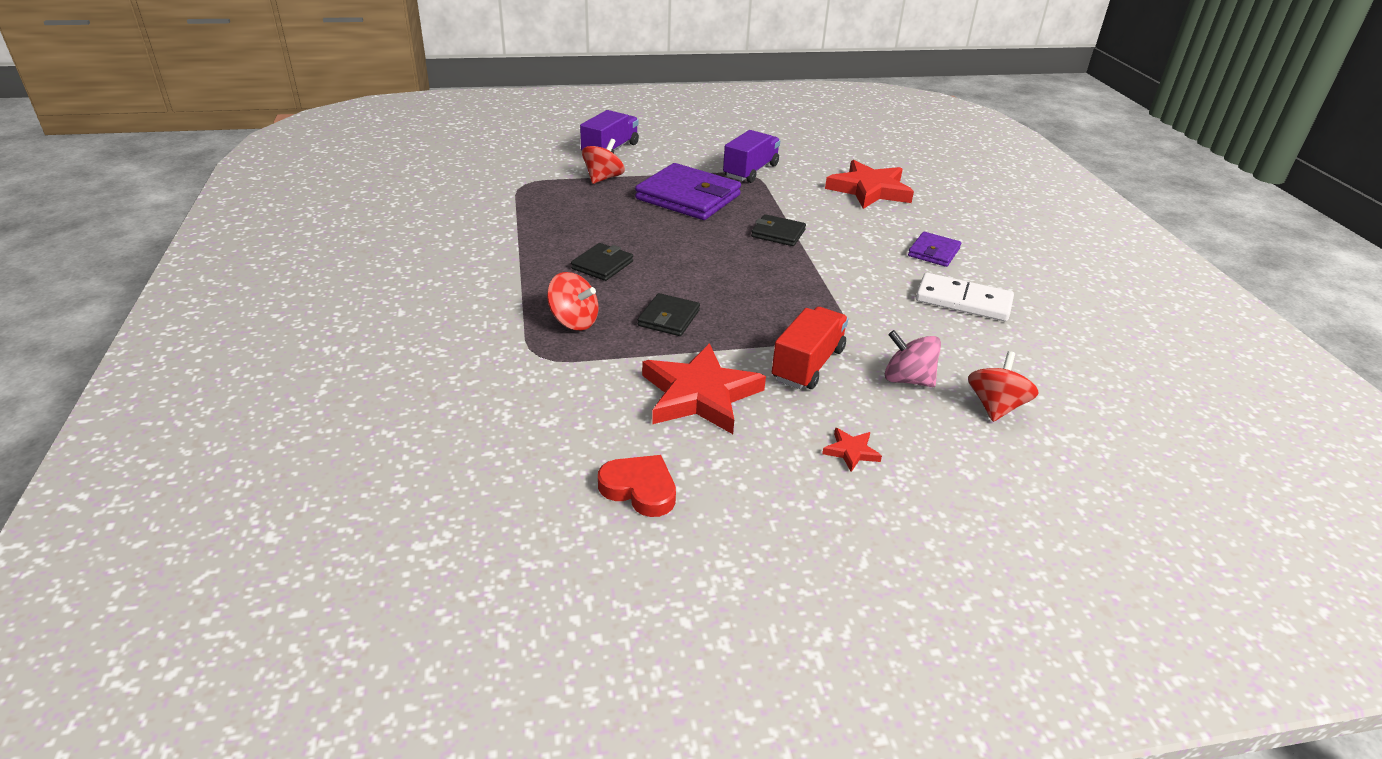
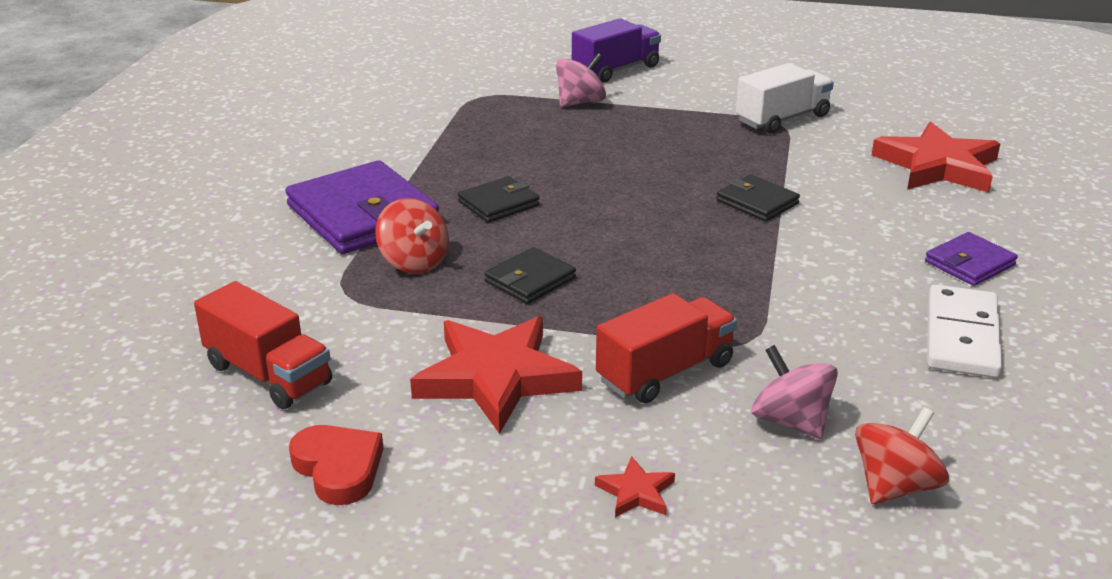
camera: 25 degrees right, 5 degrees down
(529, 432) = (268, 374): none -> red truck
(603, 178) = (580, 102): red spinning top -> pink spinning top
(688, 197) = (671, 140): purple wallet -> purple wallet (362, 215)
(750, 171) = (782, 119): purple truck -> white truck
(963, 301) = (962, 336): white domino -> white domino turned 60 degrees clockwise

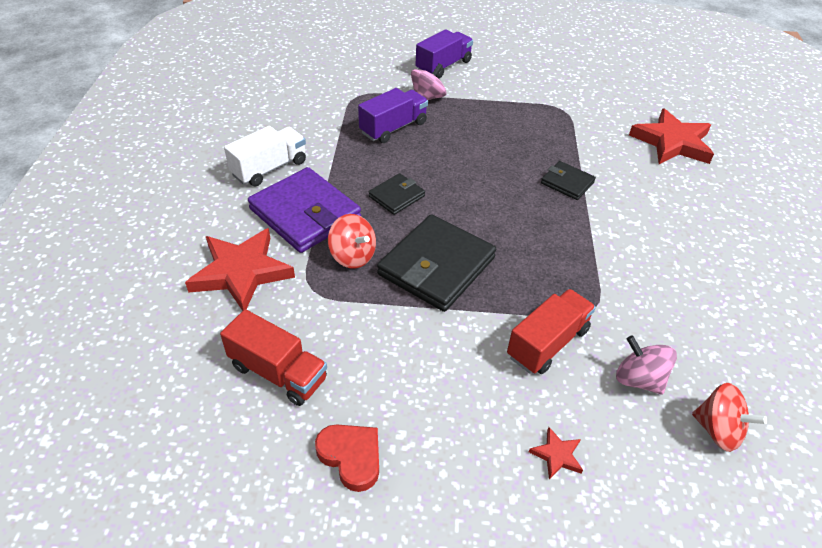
camera: 10 degrees left, 15 degrees up
(496, 378) = (437, 360): red star -> red star (241, 272)
(519, 132) = (393, 128): none -> purple truck
(530, 280) = (436, 266): black wallet -> black wallet, size x1.94
(782, 119) = (564, 105): white truck -> white truck (269, 168)
(895, 486) = (718, 430): red spinning top -> red spinning top turned 90 degrees clockwise
(962, 336) = (725, 292): white domino -> none
(969, 263) = (713, 227): purple wallet -> none

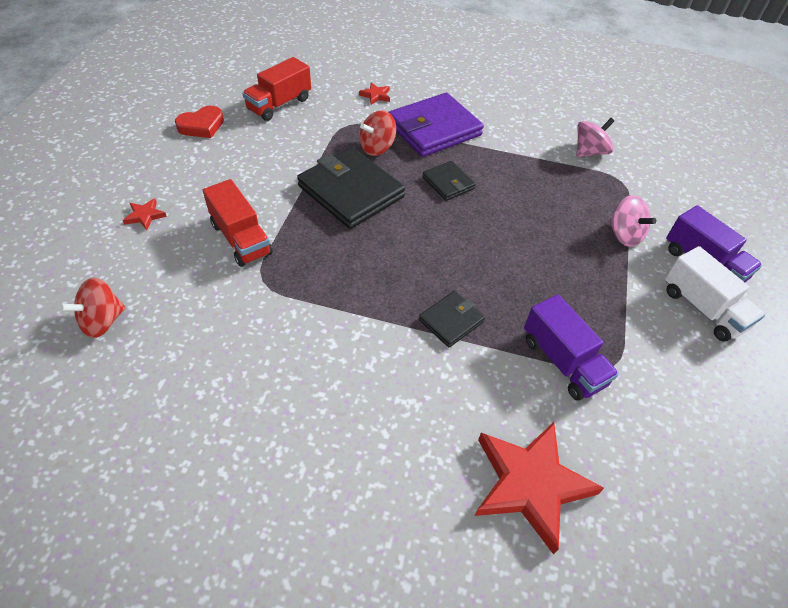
camera: 100 degrees right, 5 degrees up
(241, 272) = (376, 95): red star -> red star, size x0.43
(269, 168) = (497, 116): white truck -> white truck (702, 308)
(393, 128) = (560, 198): purple truck -> purple truck (562, 361)
(638, 379) = (177, 286): pink spinning top -> pink spinning top (589, 152)

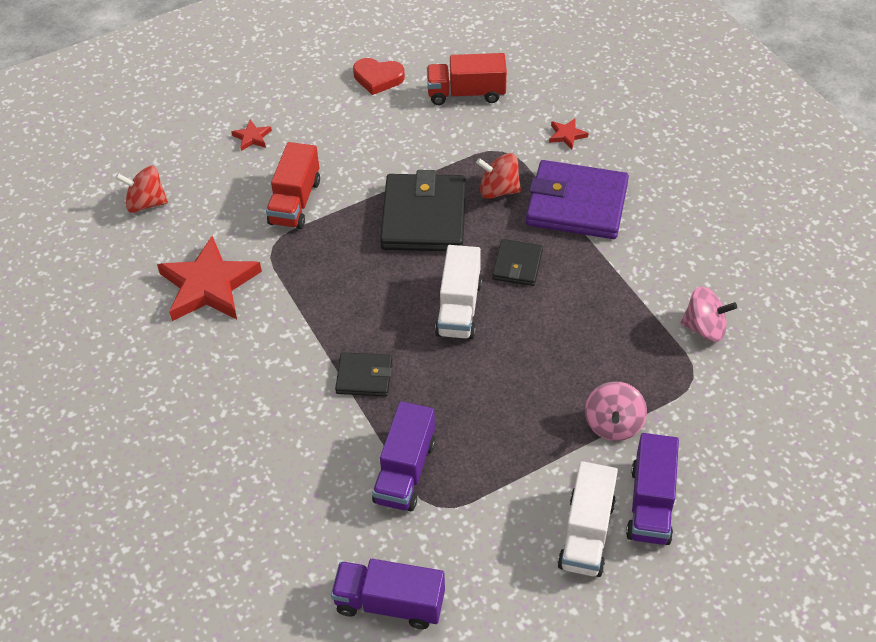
camera: 50 degrees right, 0 degrees up
(450, 232) = (459, 308): none -> white truck
(530, 484) = (269, 521): red star -> red star (209, 285)
(680, 461) = (389, 603): none -> purple truck

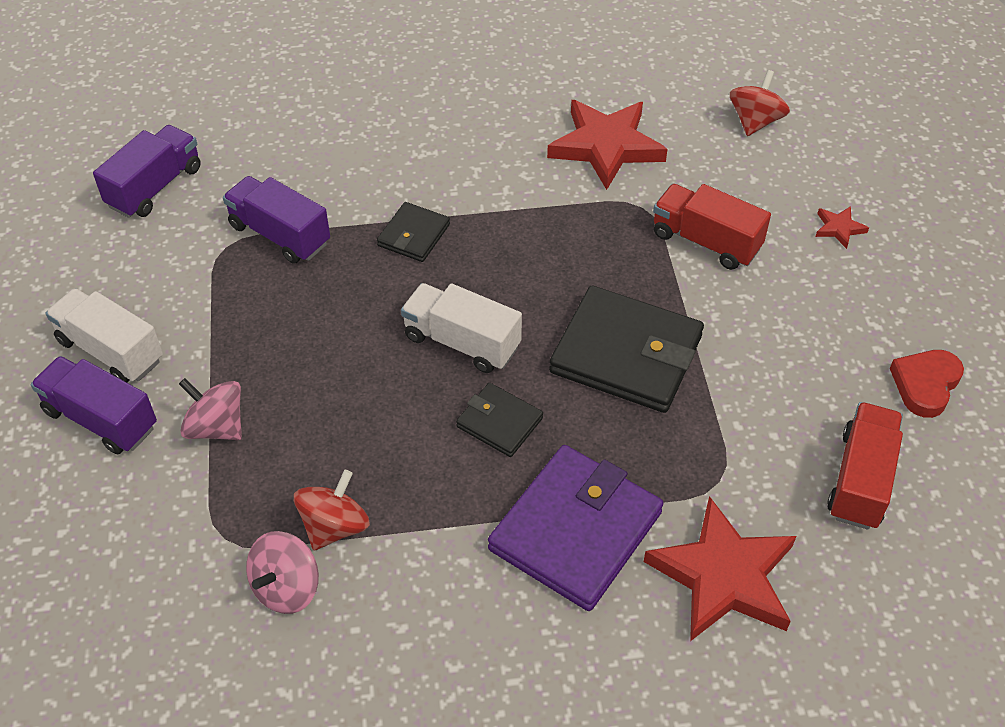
camera: 110 degrees right, 0 degrees up
(498, 190) = (641, 449): red spinning top -> red spinning top (334, 526)
(567, 135) = (723, 576): red star -> red star, size x2.34

